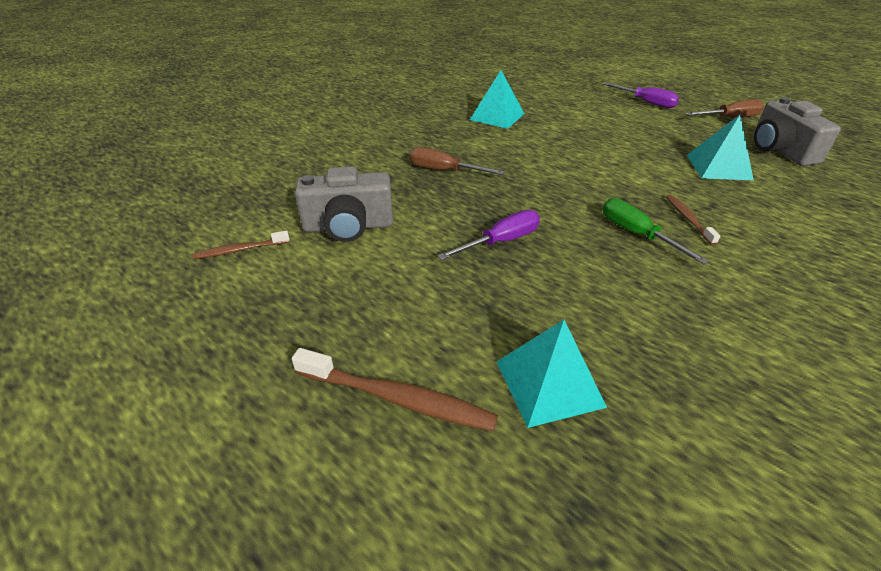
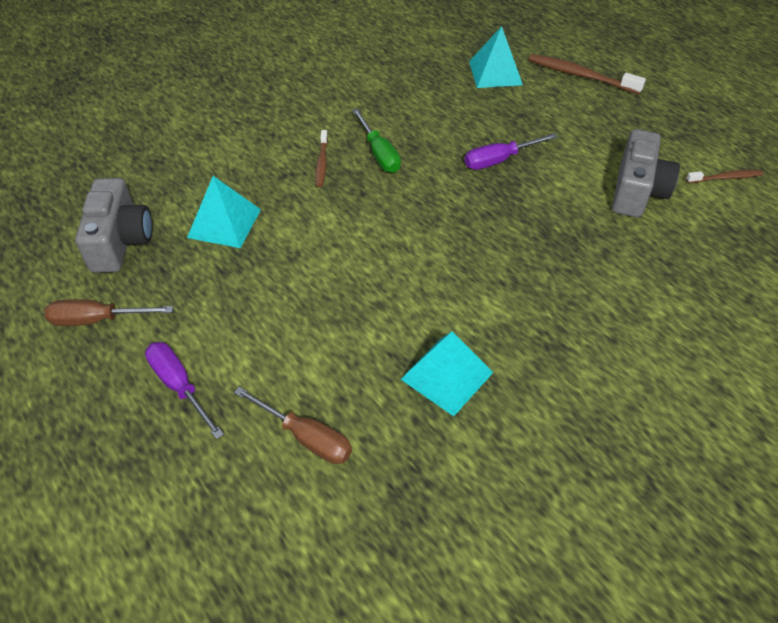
camera: 170 degrees left, 10 degrees up
(348, 226) = (637, 191): grey camera -> grey camera turned 105 degrees clockwise
(444, 171) = (542, 257): brown screwdriver -> brown screwdriver (306, 437)

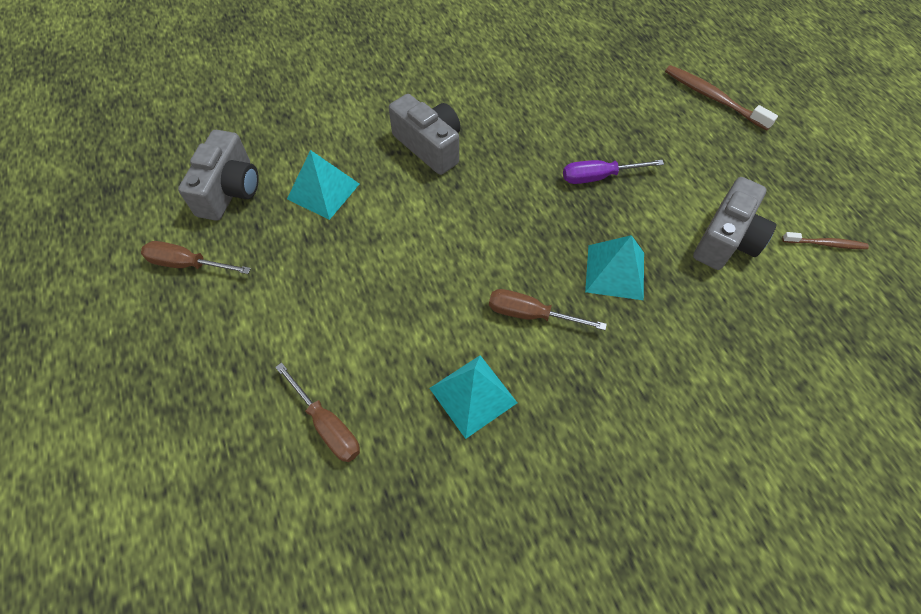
camera: 15 degrees right, 10 degrees up
(179, 386) = (235, 346): purple screwdriver -> none
(322, 163) = (429, 146): brown toothbrush -> grey camera
(379, 154) = (486, 147): green screwdriver -> none
(477, 292) = (530, 314): none -> brown screwdriver
(495, 73) = (627, 79): turquoise pyramid -> turquoise pyramid (615, 272)

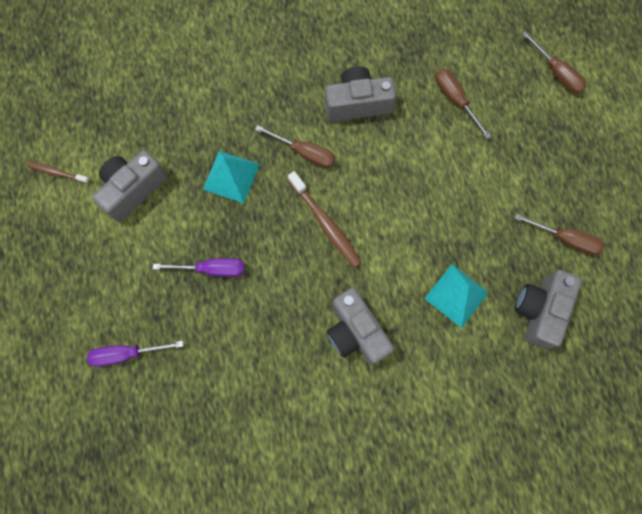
camera: 170 degrees left, 15 degrees up
(160, 501) = (556, 73): none -> brown screwdriver
(473, 395) = (357, 103): turquoise pyramid -> grey camera
(652, 101) = (127, 354): none -> purple screwdriver
(713, 98) = (65, 347): brown toothbrush -> brown toothbrush (325, 223)

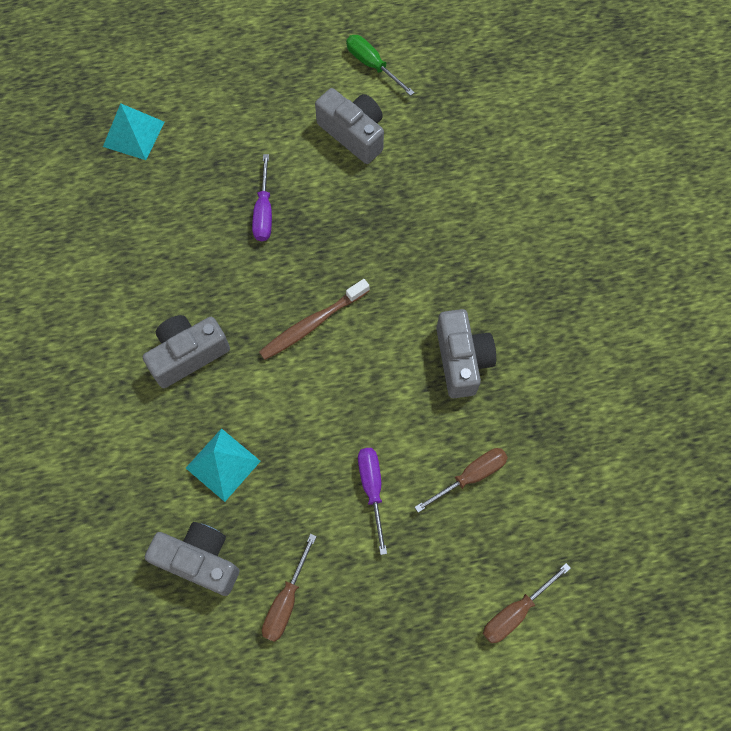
camera: 90 degrees right, 5 degrees down
(57, 173) = (372, 65): brown toothbrush -> green screwdriver
(127, 354) = (180, 140): purple screwdriver -> purple screwdriver (372, 489)
(231, 176) = (368, 226): turquoise pyramid -> turquoise pyramid (133, 134)
(305, 153) = (397, 302): brown screwdriver -> none

